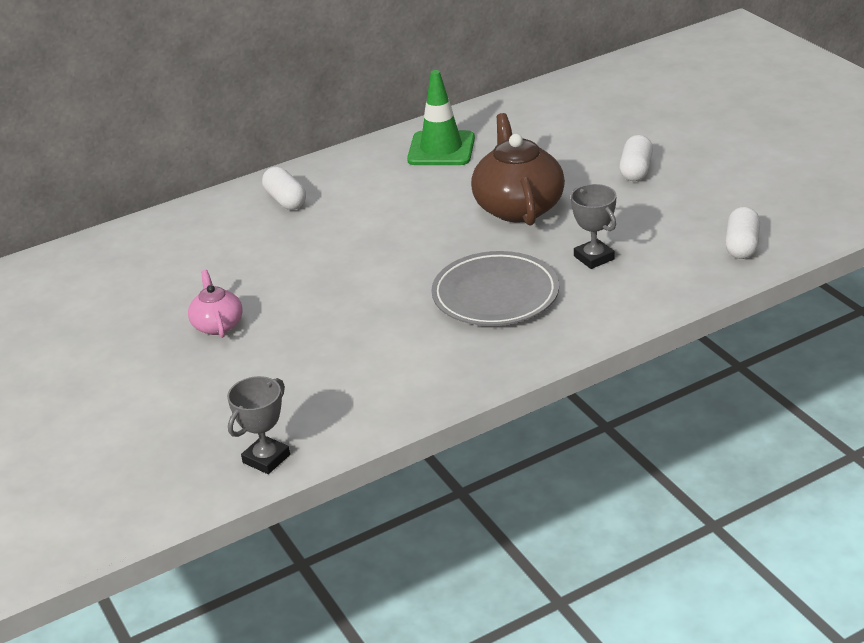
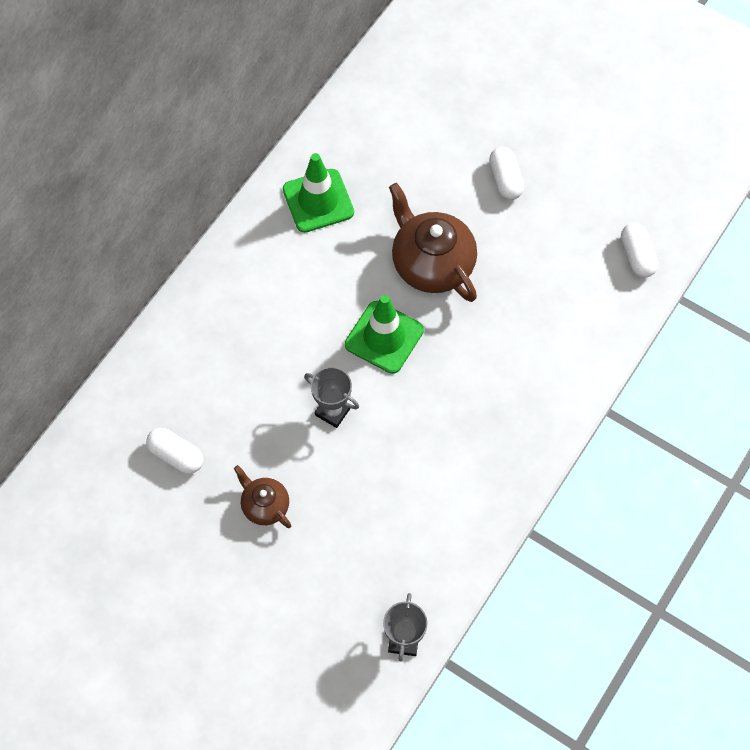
camera: 30 degrees left, 30 degrees up
(217, 325) = (264, 505): pink teapot -> brown teapot
(285, 200) = (218, 321): white capsule -> white capsule (176, 455)
(431, 243) = (384, 337): none -> green traffic cone
(495, 295) = (474, 386): grey plate -> none
(594, 258) = (528, 311): grey trophy -> grey trophy (332, 411)

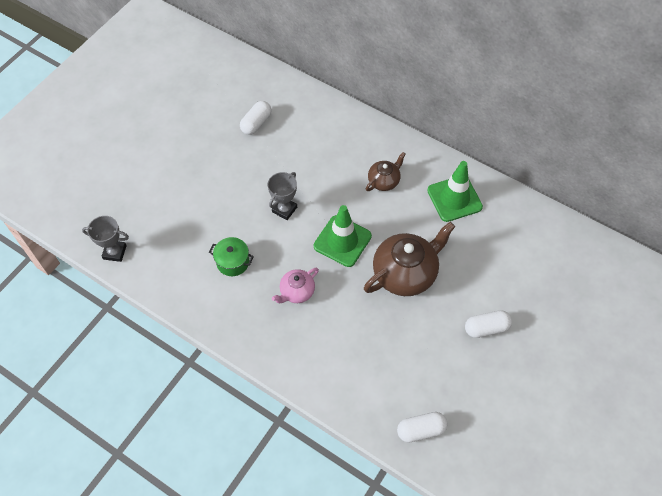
camera: 90 degrees right, 5 degrees down
(264, 505) = (218, 172): brown teapot -> brown teapot (384, 181)
(418, 475) = (233, 262): none -> green pot
(462, 393) = (296, 292): none -> pink teapot

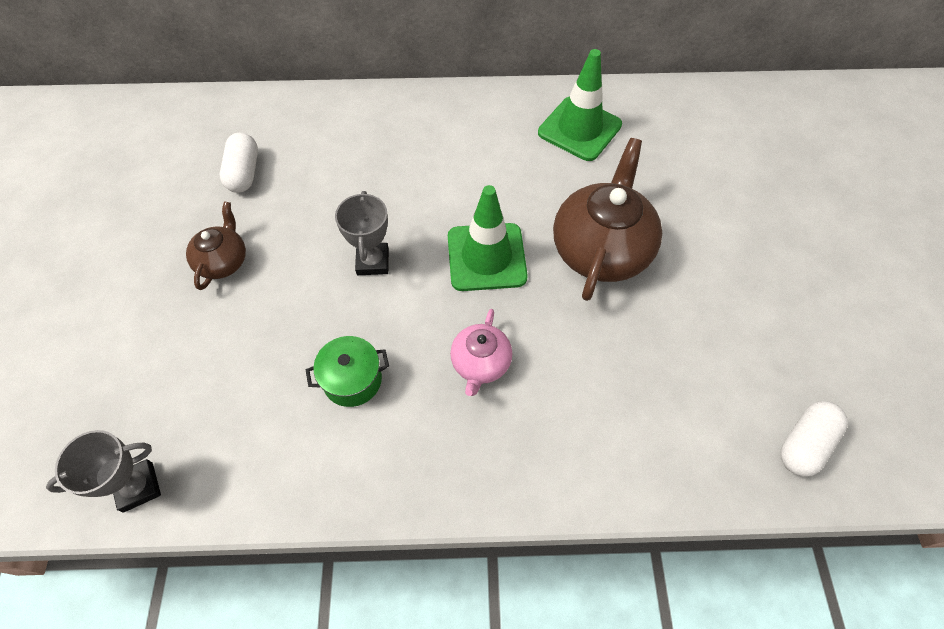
camera: 35 degrees left, 0 degrees up
(384, 181) = (477, 154): brown teapot -> brown teapot (223, 261)
(486, 328) = (754, 257): white capsule -> none

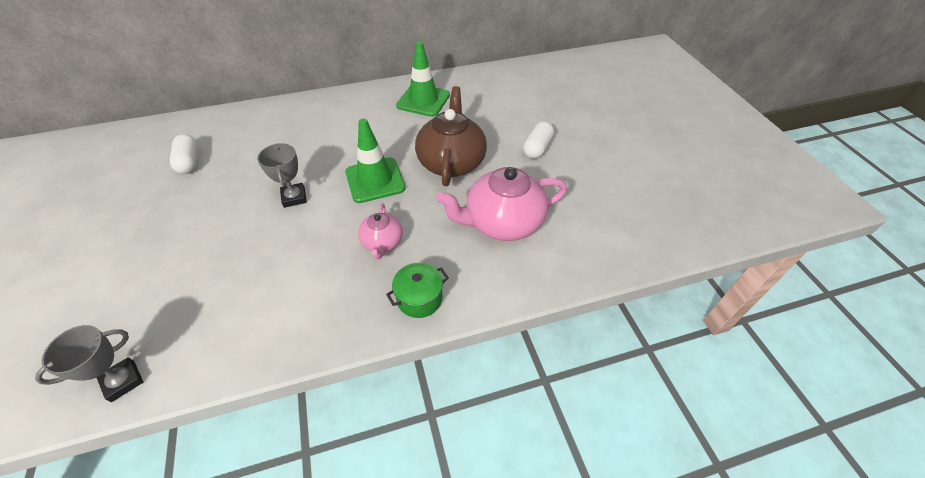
camera: 15 degrees left, 10 degrees down
(223, 261) = (179, 218): brown teapot -> none
(352, 380) = (290, 272): green pot -> green pot (419, 298)
(655, 371) = (502, 222): none -> pink teapot
(804, 444) = (606, 243): white capsule -> white capsule (537, 148)

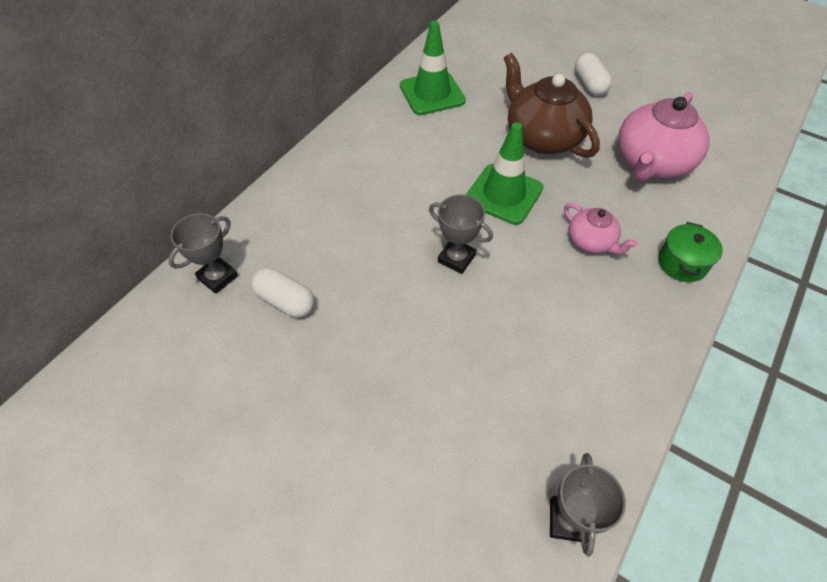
camera: 40 degrees left, 5 degrees up
(182, 132) = (218, 277): none -> grey trophy

